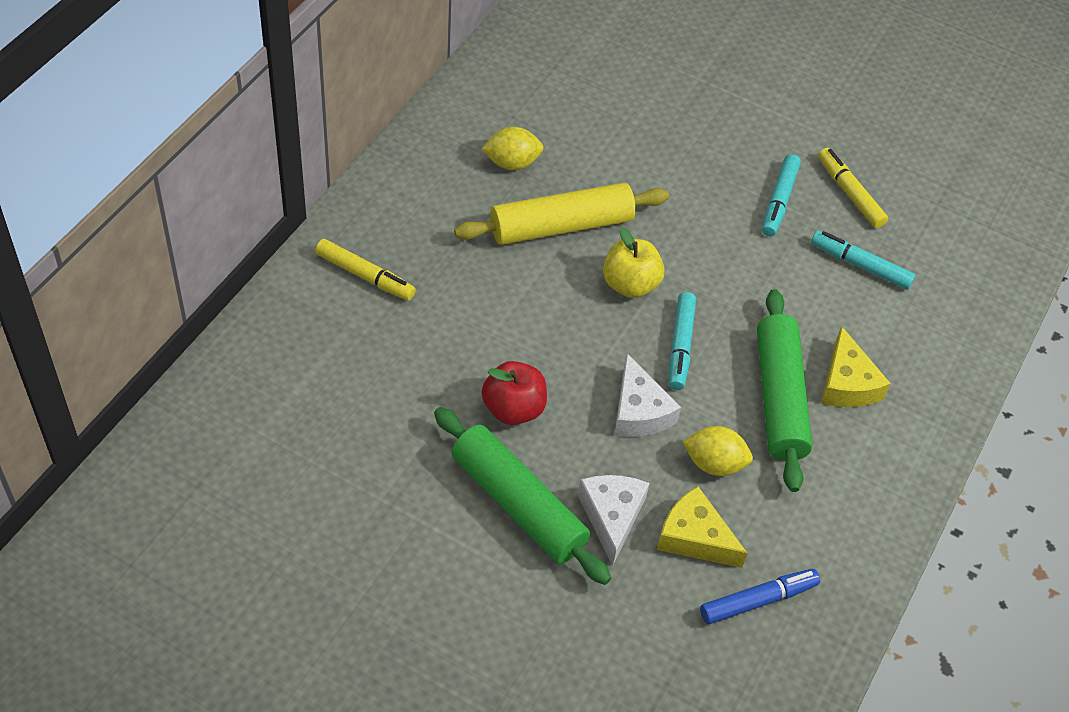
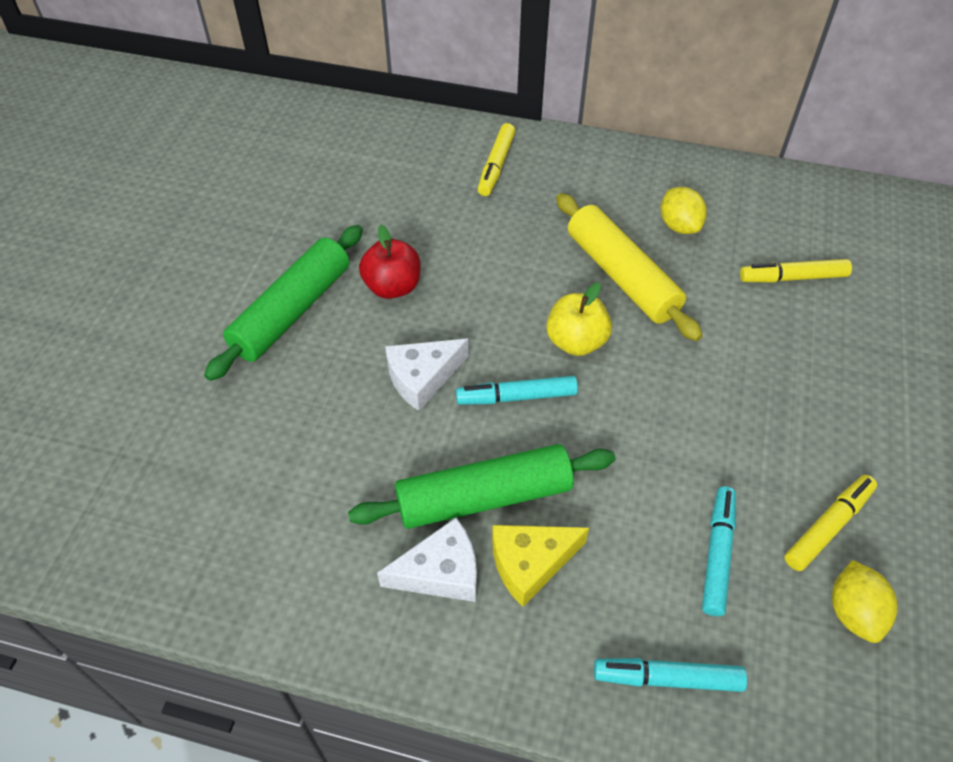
camera: 80 degrees right, 0 degrees up
(603, 112) = (793, 278): none -> yellow marker
(611, 516) = (295, 380): white cheese -> white cheese (440, 572)
(694, 537) = (286, 449): yellow cheese -> none
(714, 464) = (379, 451): yellow lemon -> yellow lemon (853, 612)
(757, 600) = (223, 516): blue marker -> none
(779, 200) = (769, 453): turquoise marker -> turquoise marker (668, 678)

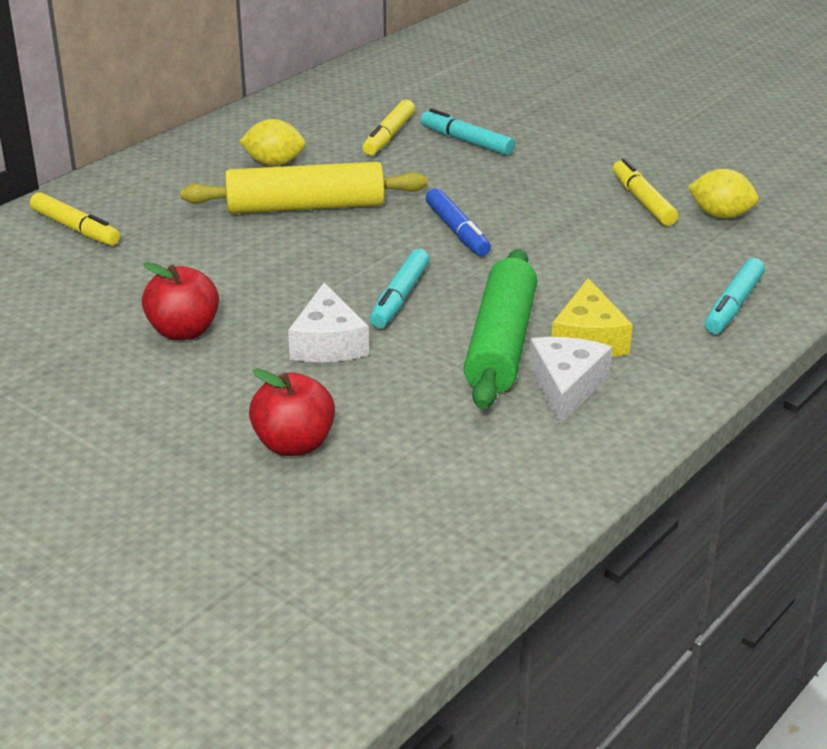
camera: 65 degrees left, 20 degrees down
(277, 414) = (294, 444): none -> red apple
(292, 311) = (149, 404): green rolling pin -> none
(576, 342) = (362, 250): yellow apple -> none
(655, 394) = (457, 231): none -> blue marker
(717, 555) = (637, 252): turquoise marker -> turquoise marker (467, 141)

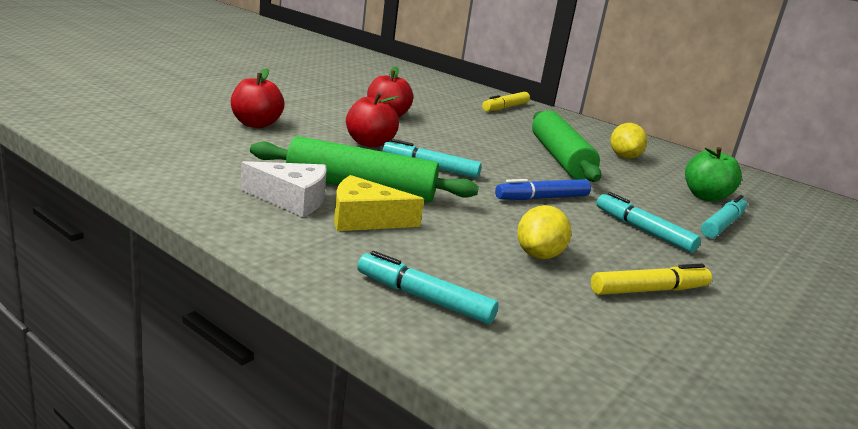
camera: 85 degrees right, 10 degrees down
(306, 207) = (560, 158): yellow rolling pin -> green rolling pin
(328, 343) = (370, 143): white cheese -> red apple
(389, 136) = (705, 197): yellow marker -> green apple
(511, 185) = (644, 231): none -> turquoise marker
(720, 215) = (640, 334): yellow lemon -> yellow lemon (539, 255)

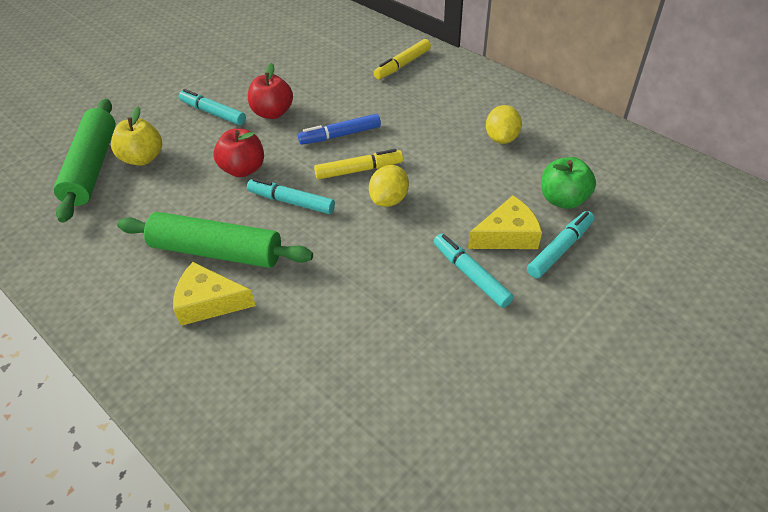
camera: 10 degrees right, 25 degrees up
(256, 124) = (143, 158): red apple -> yellow apple
(292, 199) = (151, 282): white cheese -> none
(424, 299) = (232, 415): turquoise marker -> turquoise marker (213, 113)
(539, 255) = (352, 334): yellow lemon -> yellow lemon (389, 199)
(542, 198) = (387, 235): blue marker -> blue marker (340, 135)
(560, 158) = (430, 155): green rolling pin -> green rolling pin (92, 167)
(648, 290) = (438, 374): yellow marker -> yellow marker (358, 170)
(665, 211) = (507, 235): none -> yellow cheese

